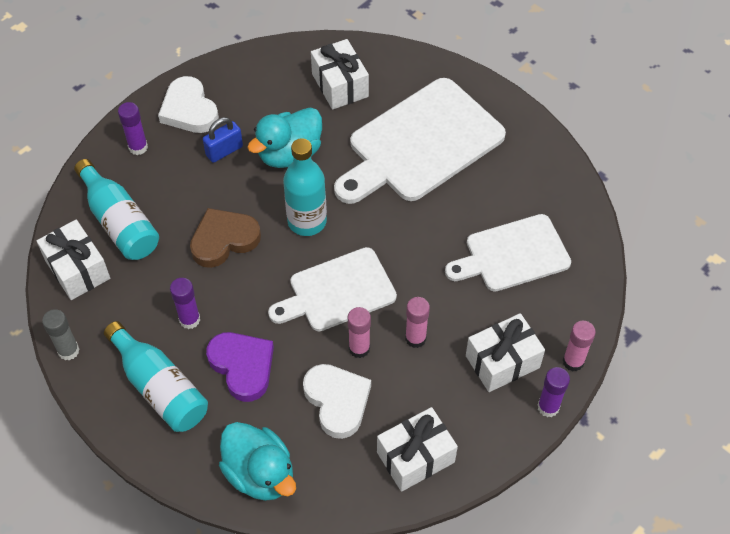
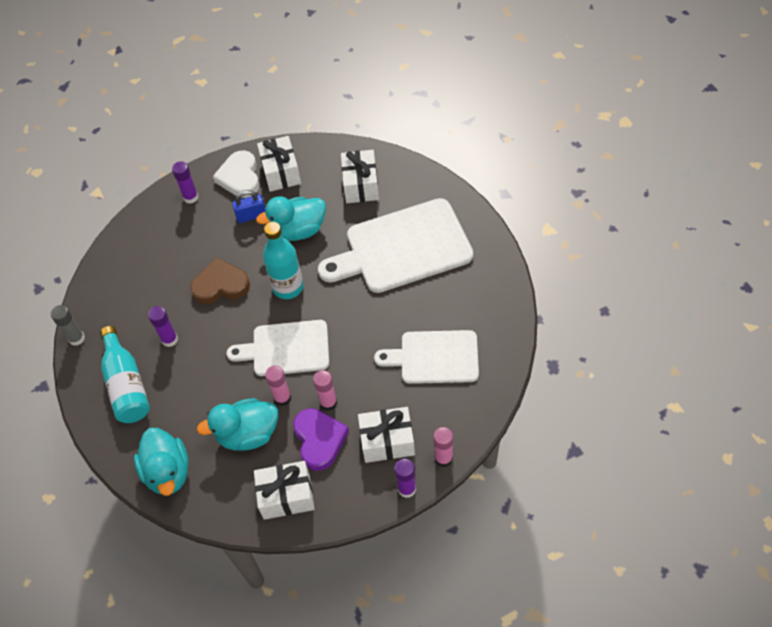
camera: 25 degrees right, 0 degrees up
(77, 269) = (109, 279): white gift -> white gift (281, 172)
(119, 222) = (153, 251): turquoise bottle -> none
(242, 366) = (191, 386): purple heart -> purple heart (319, 440)
(337, 401) = (248, 434): white heart -> turquoise duck

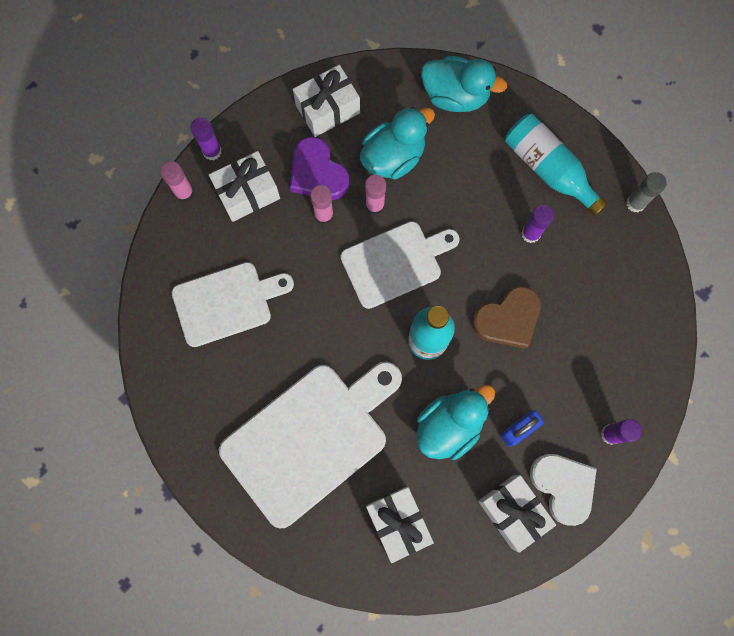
camera: 155 degrees right, 20 degrees up
(168, 472) = (455, 95): turquoise duck -> turquoise duck turned 150 degrees clockwise

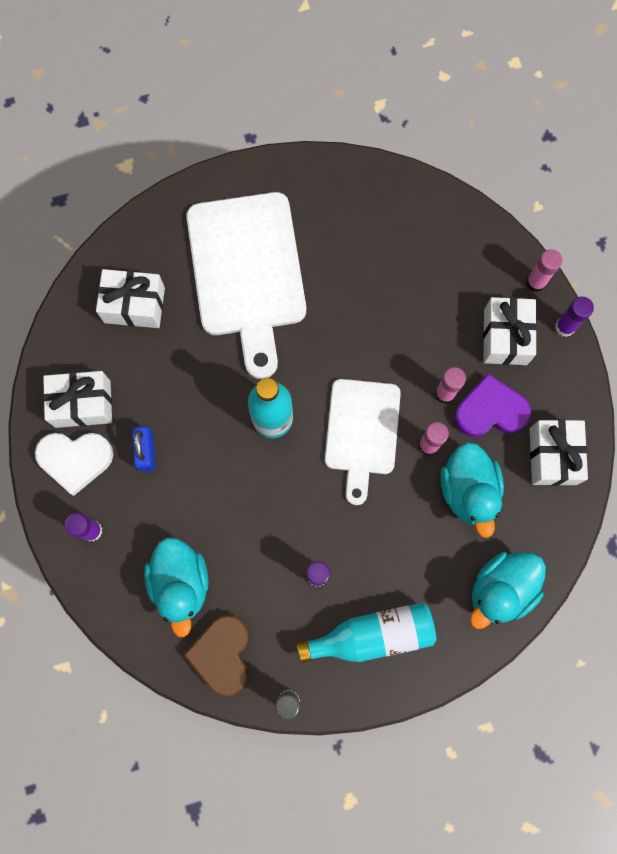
camera: 120 degrees right, 0 degrees up
(227, 303) = (409, 266): white cutting board -> none
(449, 425) = (187, 394): turquoise duck -> turquoise duck (181, 583)
(508, 319) = (249, 503): brown heart -> brown heart (222, 654)

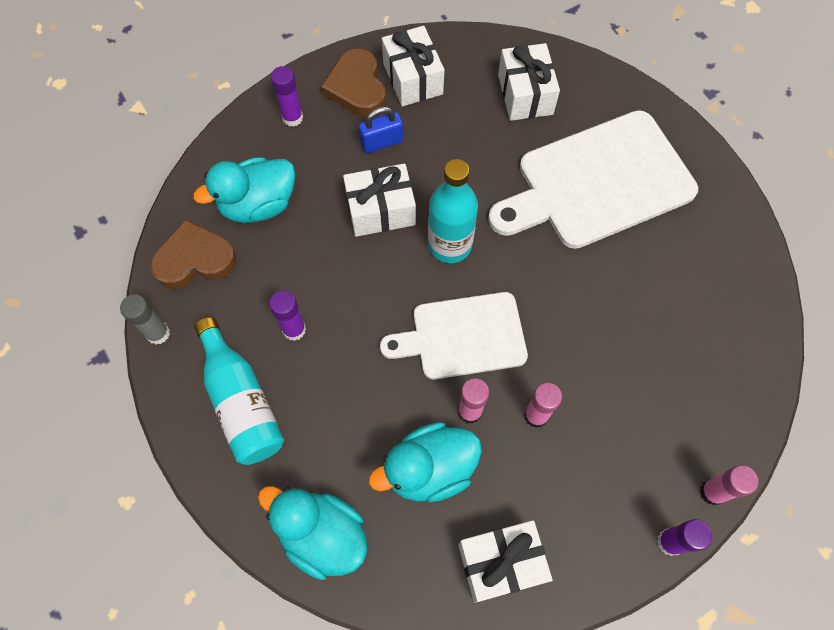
camera: 75 degrees right, 10 degrees down
(75, 460) = (357, 87): white heart -> brown heart
(490, 410) = (533, 473): purple heart -> none
(505, 337) = (629, 470): white gift -> white gift (381, 210)

